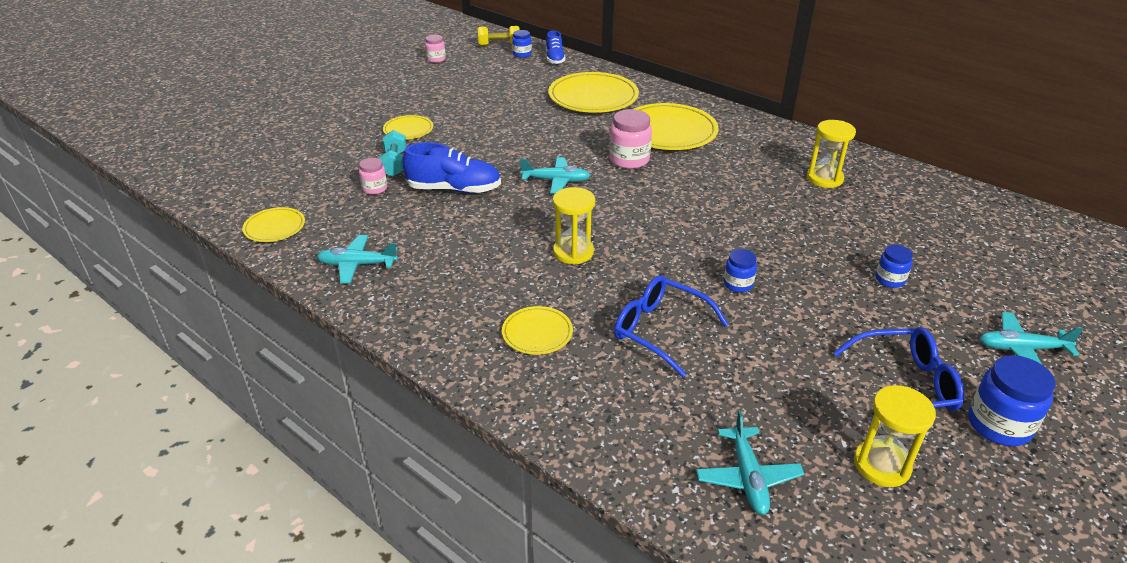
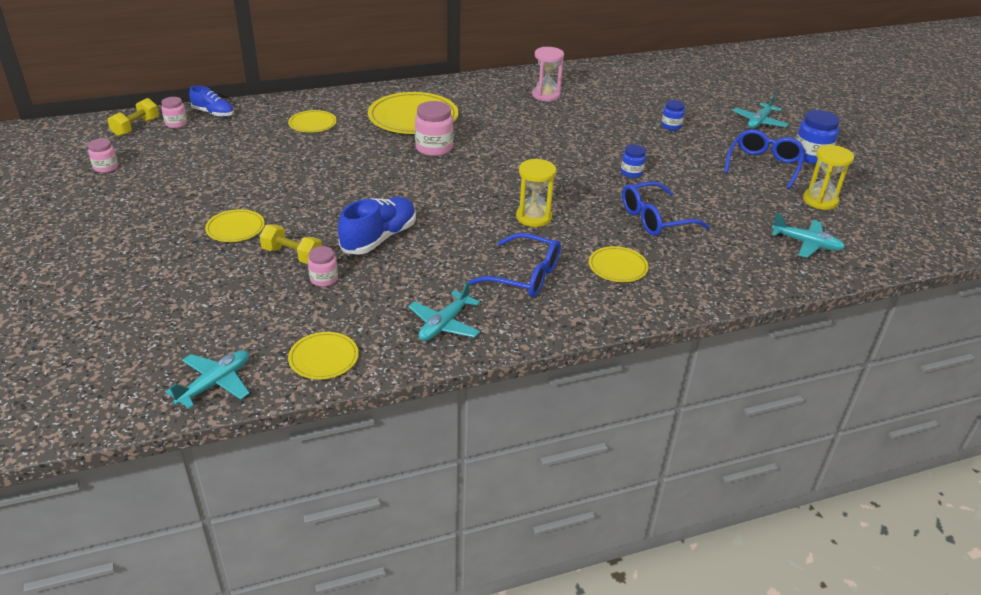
camera: 60 degrees left, 0 degrees up
(394, 164) = (292, 255): turquoise dumbbell -> yellow dumbbell
(467, 281) = (524, 276): none -> blue glasses
(522, 54) = (176, 124): blue jar -> pink jar
(556, 181) = (426, 188): turquoise plane -> turquoise plane (215, 384)
(593, 97) = (312, 124): yellow plate -> yellow plate, size x0.52
(824, 178) = (546, 95): yellow hourglass -> pink hourglass

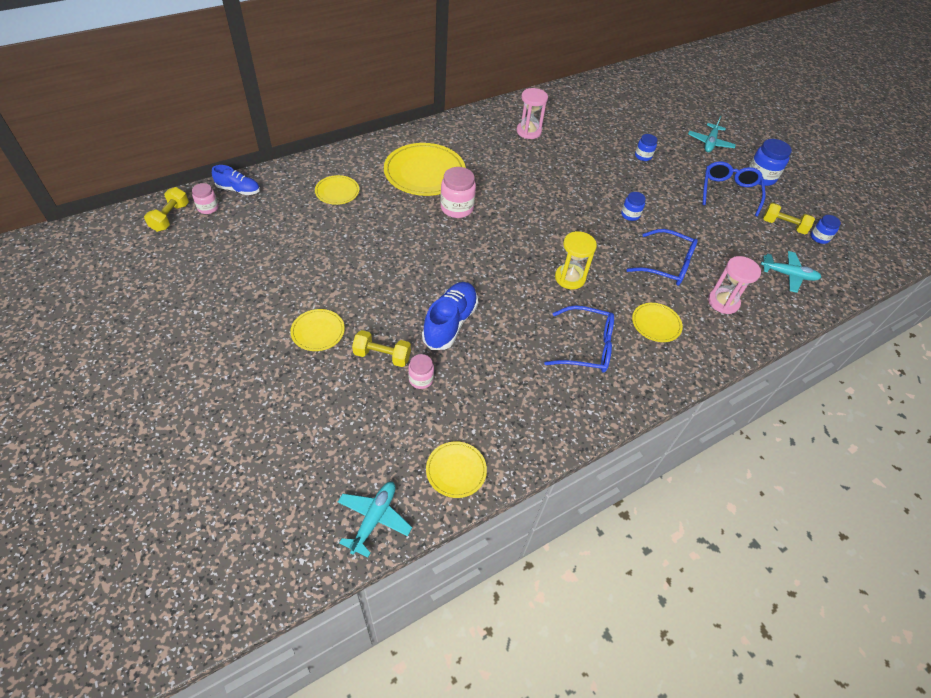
camera: 15 degrees left, 15 degrees up
(106, 167) = (162, 274): pink jar -> none
(444, 324) = (541, 413): turquoise plane -> none
(655, 219) = (666, 265): blue glasses -> blue glasses turned 120 degrees counterclockwise
(711, 258) = (723, 302): none -> pink hourglass
(820, 200) = (783, 226): yellow hourglass -> yellow dumbbell
(863, 215) = (819, 237): none -> blue jar

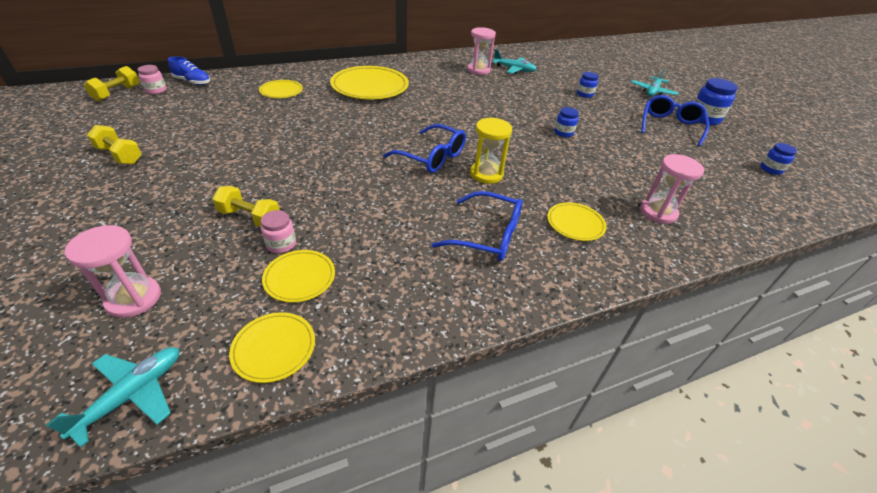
camera: 10 degrees right, 10 degrees down
(318, 331) = (194, 189): yellow plate -> yellow plate (299, 277)
(330, 445) = (134, 298): none -> pink hourglass
(450, 323) = (340, 197): blue shoe -> none
(457, 208) = (389, 112): pink jar -> none
(666, 265) = (596, 174): blue glasses -> blue glasses (431, 157)
(783, 226) = (729, 156): yellow dumbbell -> yellow dumbbell (120, 155)
(788, 275) = (736, 197): turquoise plane -> turquoise plane (514, 69)

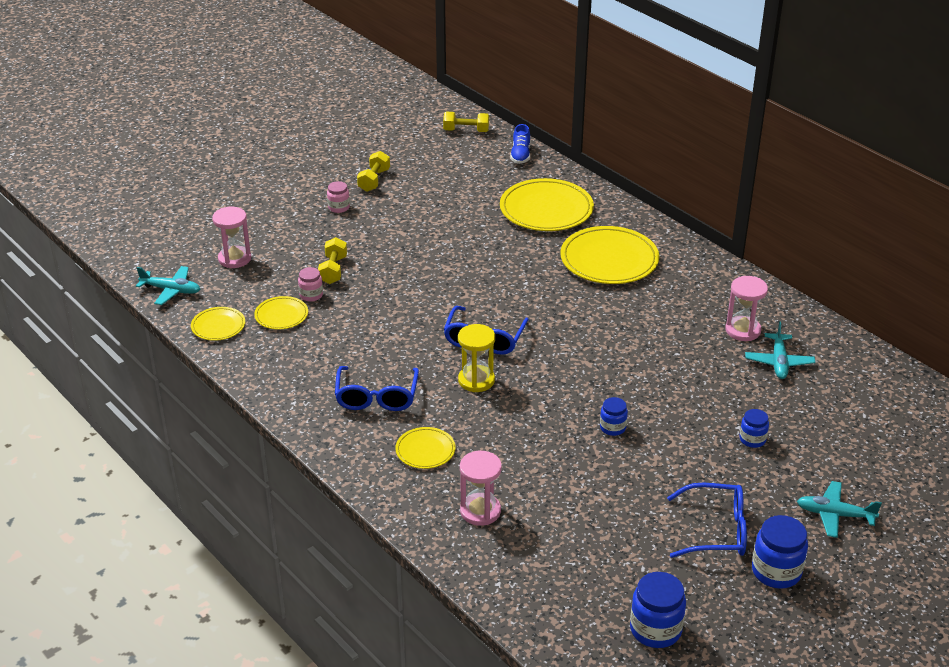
camera: 75 degrees right, 5 degrees down
(156, 90) = (487, 145): pink jar -> pink jar (339, 207)
(281, 91) = (546, 209): yellow plate -> yellow plate, size x1.94
(771, 169) = (655, 629): blue jar -> blue jar, size x1.69

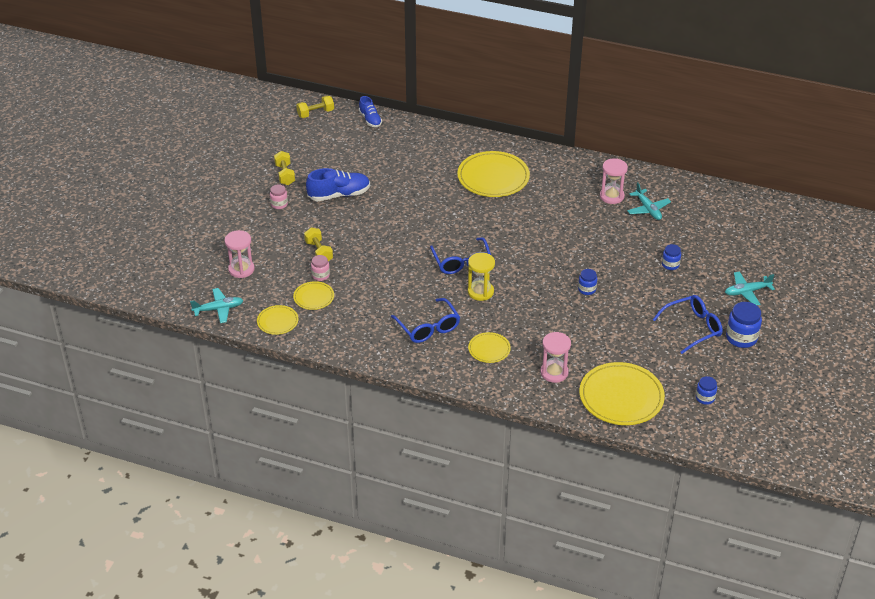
camera: 30 degrees left, 5 degrees up
(412, 219) = (339, 195): none -> blue shoe
(546, 209) = (422, 155): yellow plate -> yellow plate (621, 397)
(655, 629) = (705, 398): blue jar -> blue jar, size x0.59

